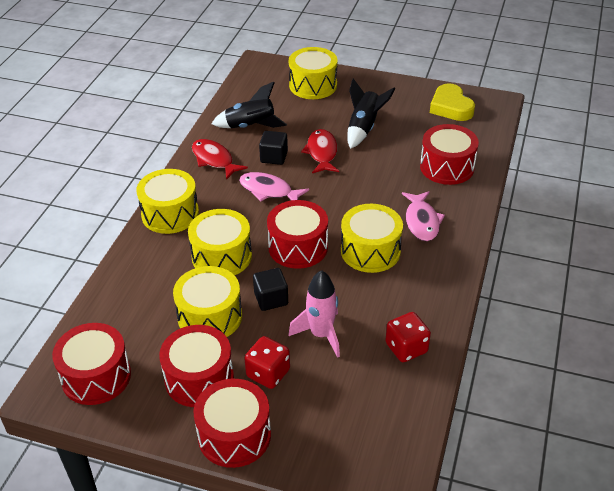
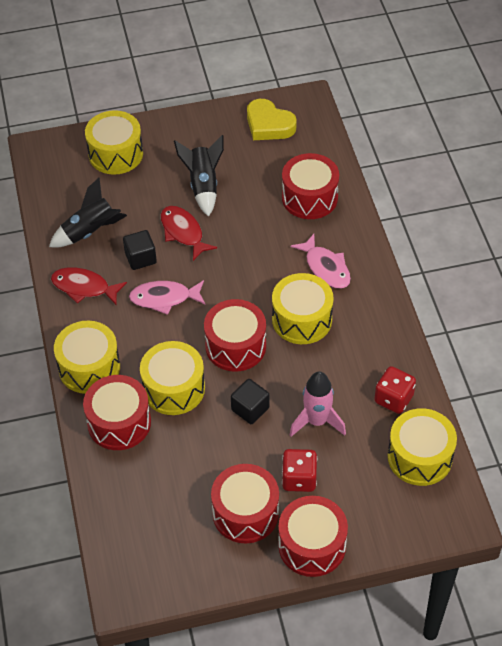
camera: 30 degrees left, 10 degrees up
(96, 376) = (155, 557): red drum -> red drum (119, 423)
(210, 317) = (210, 452): yellow drum -> yellow drum (419, 457)

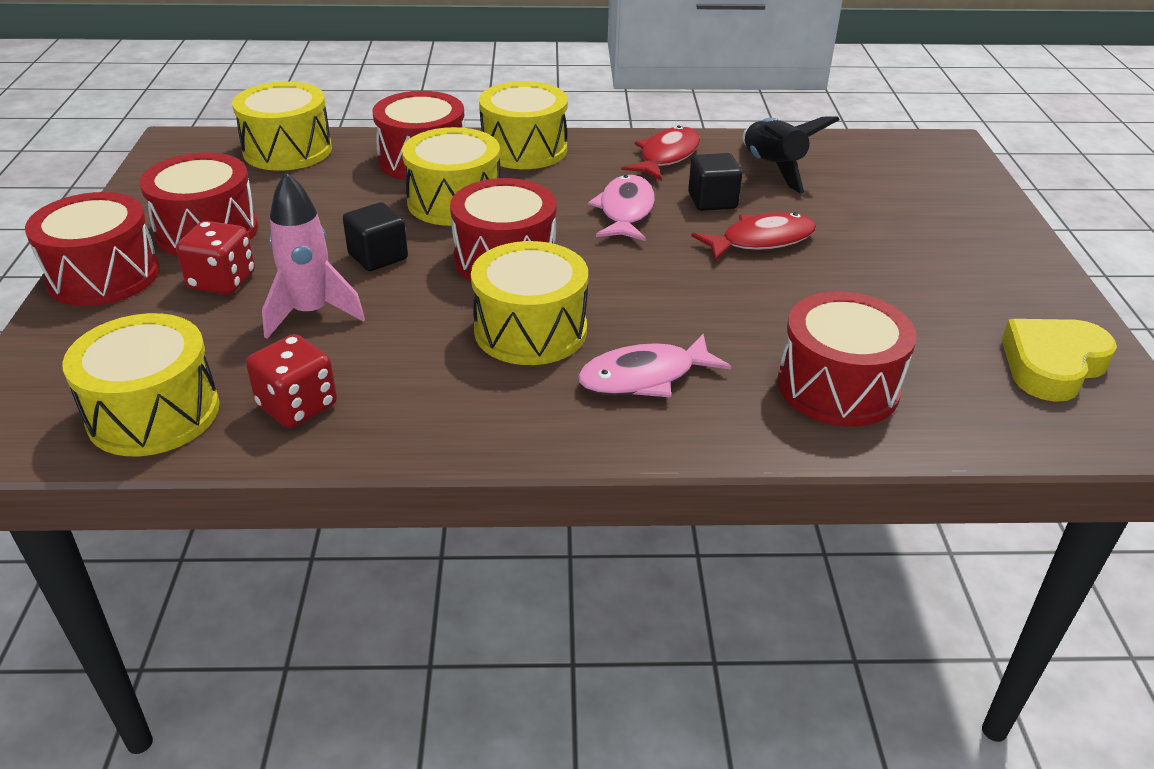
camera: 100 degrees right, 15 degrees down
(115, 154) = (944, 201): yellow drum -> yellow drum (287, 150)
(203, 186) = (871, 271): black rocket -> none

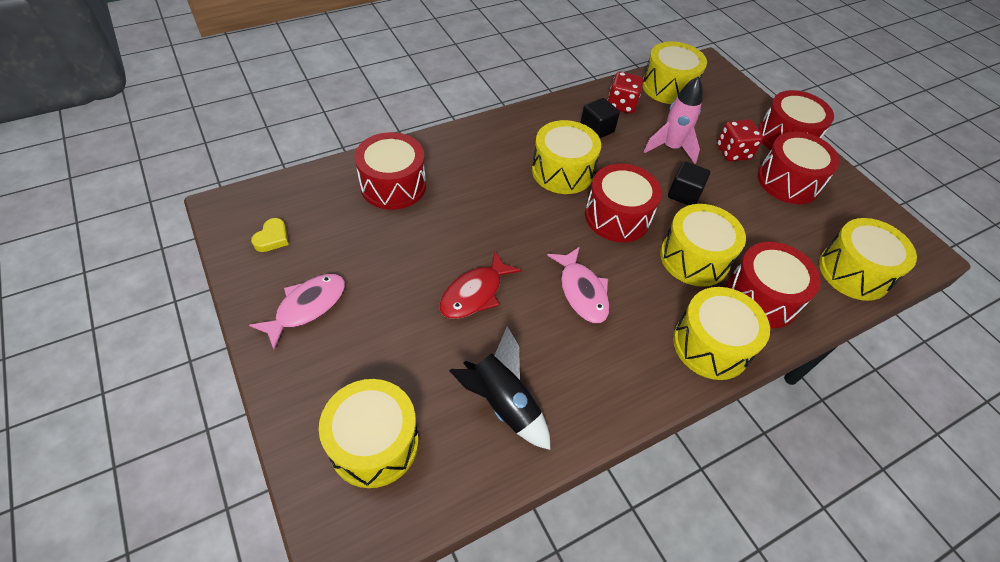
camera: 150 degrees right, 15 degrees up
(644, 377) = (490, 161): pink fish -> pink fish (307, 307)
(666, 156) = (599, 384): red fish -> none
(712, 201) = (530, 330): black cube -> black cube (596, 129)
(912, 178) = (374, 443): none -> yellow drum
(1052, 365) = (272, 238): yellow heart -> yellow heart, size x0.54

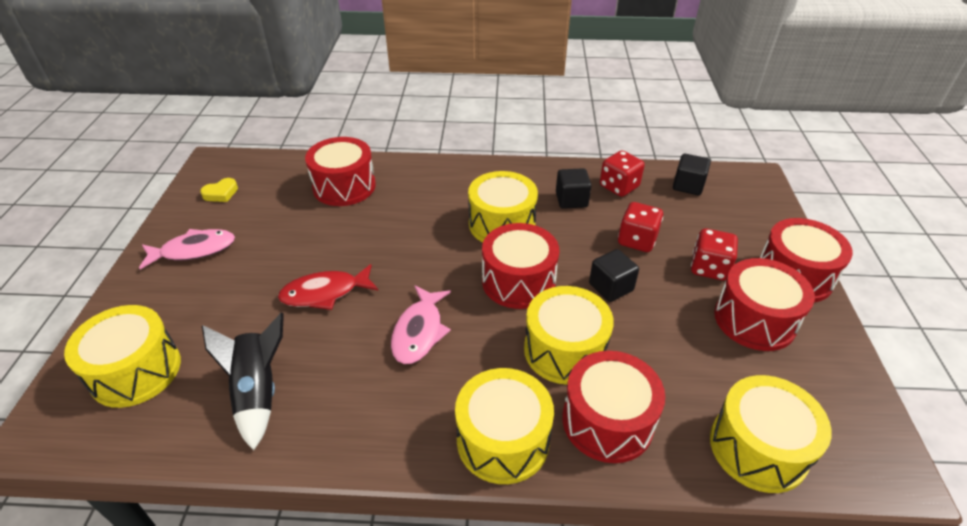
camera: 35 degrees right, 10 degrees down
(668, 87) = (688, 186): yellow drum -> black cube
(670, 148) = (637, 240): pink rocket -> red dice

